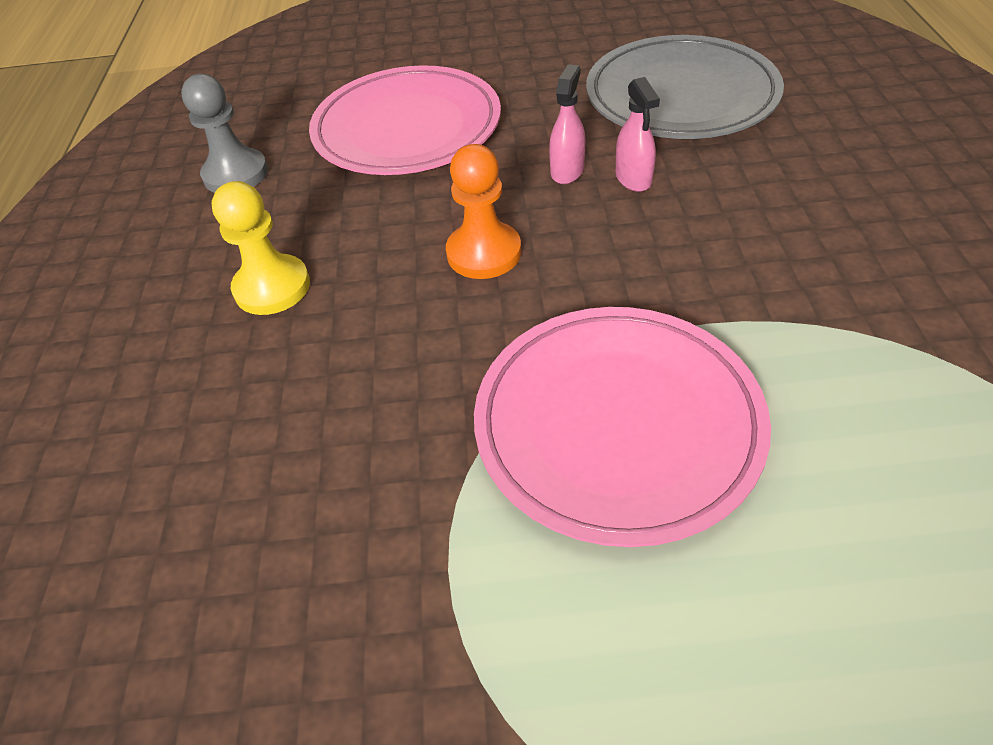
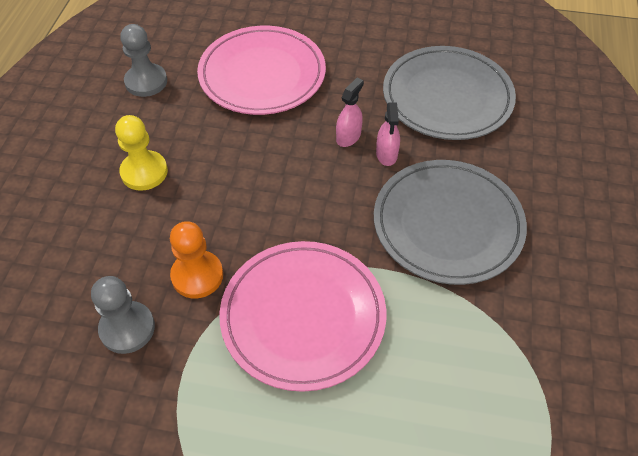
camera: 10 degrees right, 5 degrees up
(322, 525) = (127, 328): none -> grey pawn
(484, 253) = (274, 183): orange pawn -> orange pawn (197, 275)
(771, 241) = (447, 224): none -> grey plate

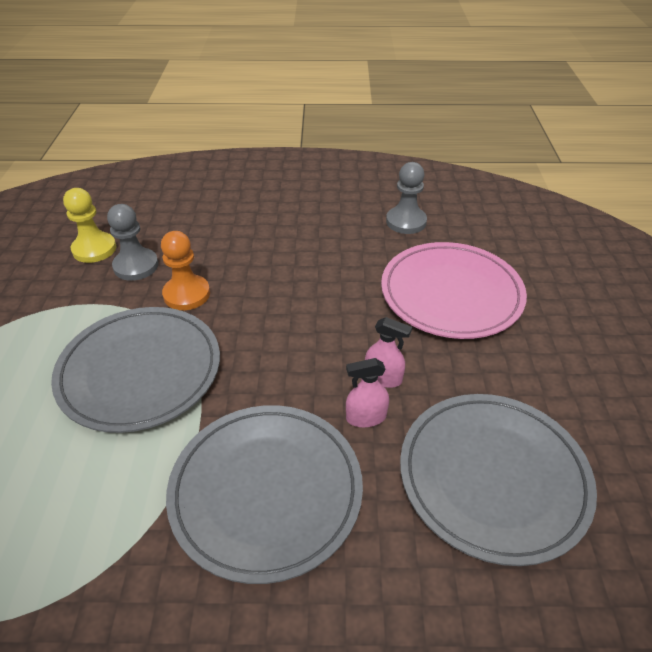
camera: 80 degrees right, 10 degrees down
(144, 172) = (296, 242): yellow pawn -> yellow pawn (94, 249)
(303, 317) = (140, 371): pink plate -> grey plate

